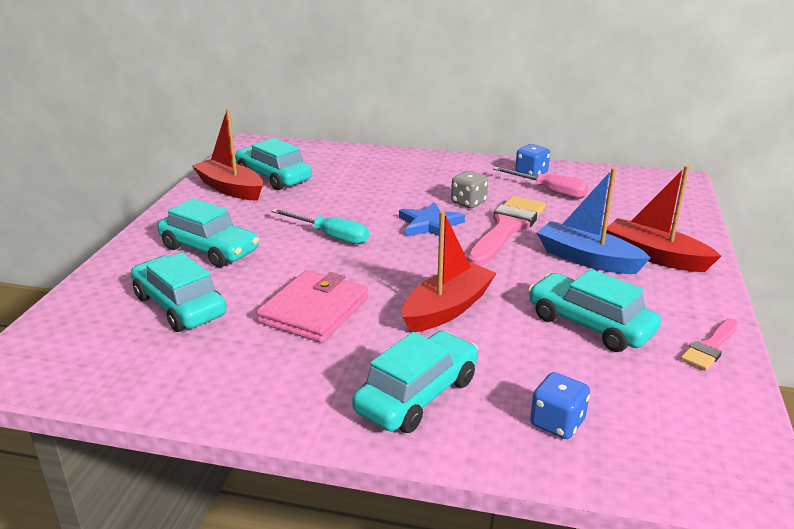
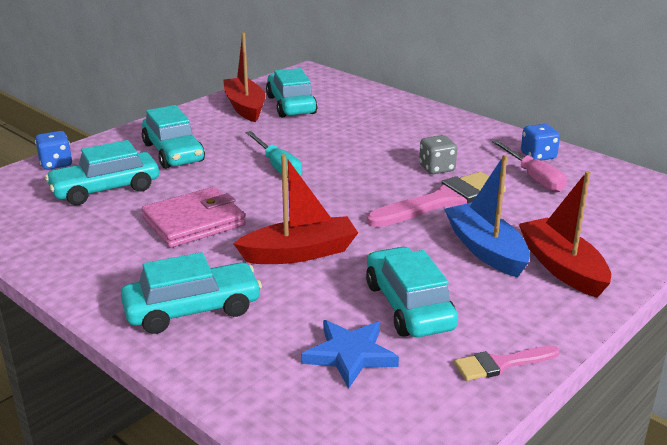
camera: 30 degrees right, 0 degrees up
(180, 306) = (105, 189): turquoise car -> turquoise car turned 105 degrees counterclockwise
(430, 224) = (375, 179): blue star -> blue star (350, 355)
(557, 423) = (273, 371): blue dice -> blue dice (56, 164)

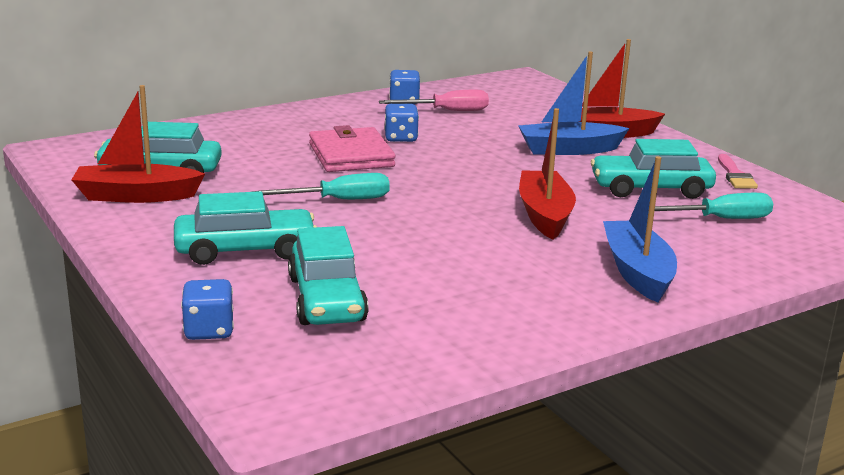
camera: 75 degrees left, 5 degrees down
(193, 310) = (637, 272): turquoise car -> blue boat
(194, 222) = (451, 255): pink wallet -> pink wallet (351, 155)
(350, 355) = (719, 219): blue star -> turquoise screwdriver
(436, 168) = (401, 138): grey dice -> blue dice
(443, 201) = (471, 147): pink brush -> none

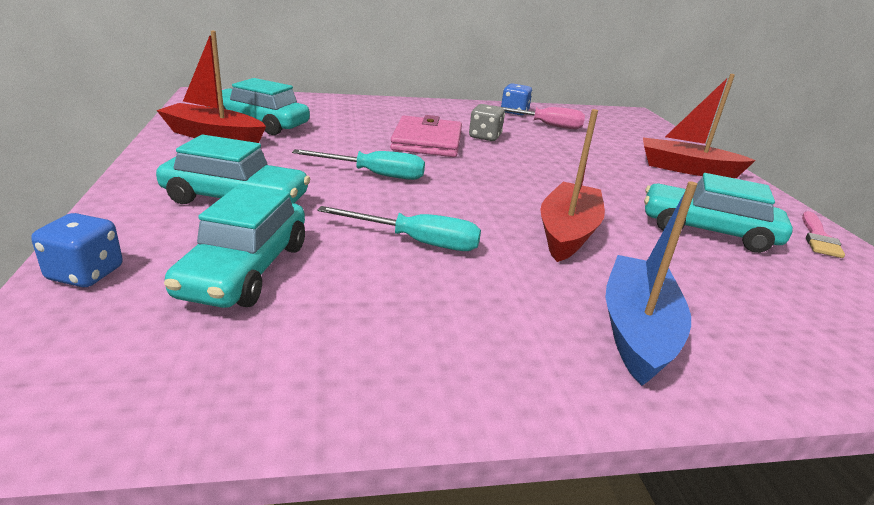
camera: 20 degrees right, 5 degrees up
(401, 138) = (484, 137): blue dice -> grey dice
(569, 150) = (638, 176): blue boat -> none
(719, 219) = (781, 285): turquoise screwdriver -> turquoise screwdriver (417, 242)

